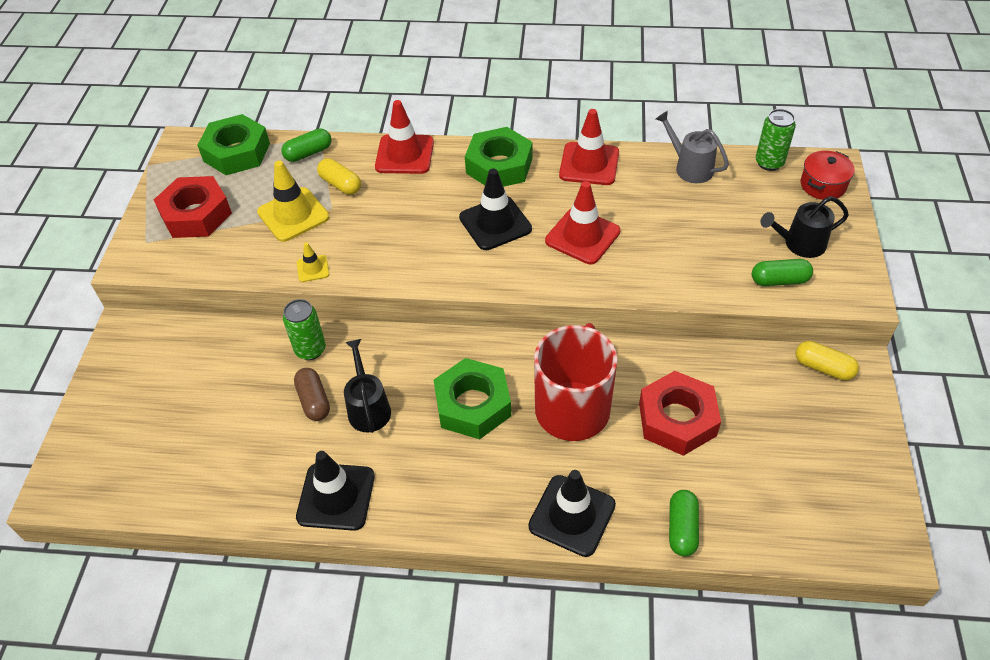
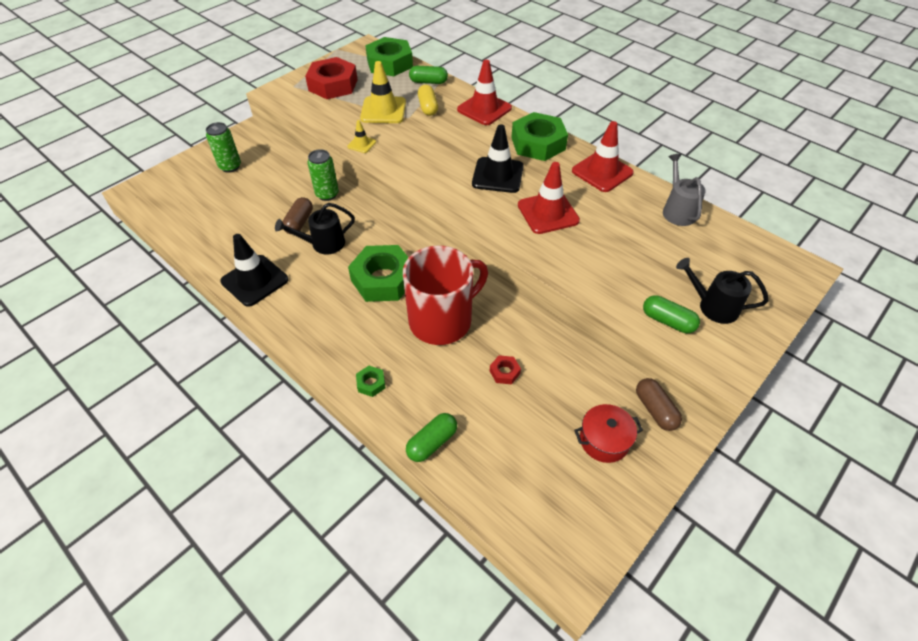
camera: 35 degrees right, 0 degrees up
(368, 408) = (323, 244): black watering can -> black watering can turned 135 degrees counterclockwise
(572, 515) = (371, 383): black traffic cone -> green nut
(677, 419) = (504, 372): red nut -> red nut, size x0.42
(769, 163) = (748, 239): green can -> green can (230, 166)
(823, 185) = (780, 277): red pot -> red pot (604, 440)
(823, 367) = (655, 410): yellow capsule -> brown capsule

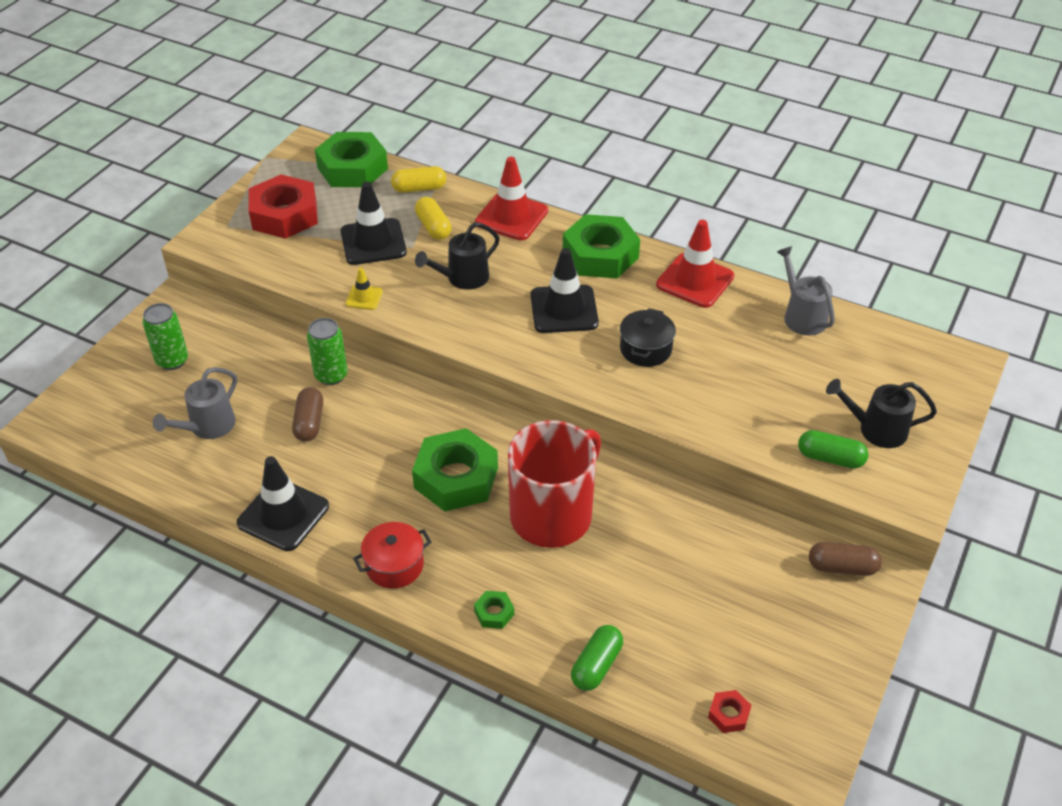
camera: 15 degrees left, 5 degrees down
(232, 212) = (207, 427): none -> grey watering can
(323, 244) = (355, 446): black watering can -> black watering can (463, 278)
(383, 110) = (373, 242): yellow traffic cone -> black traffic cone
(428, 82) = (419, 188): green capsule -> yellow capsule
(504, 372) = (653, 562): red nut -> red nut (729, 714)
(548, 213) = (645, 349): red traffic cone -> black pot
(604, 440) = (795, 615): red pot -> red pot (394, 565)
(655, 410) = (842, 567): brown capsule -> brown capsule turned 45 degrees counterclockwise

